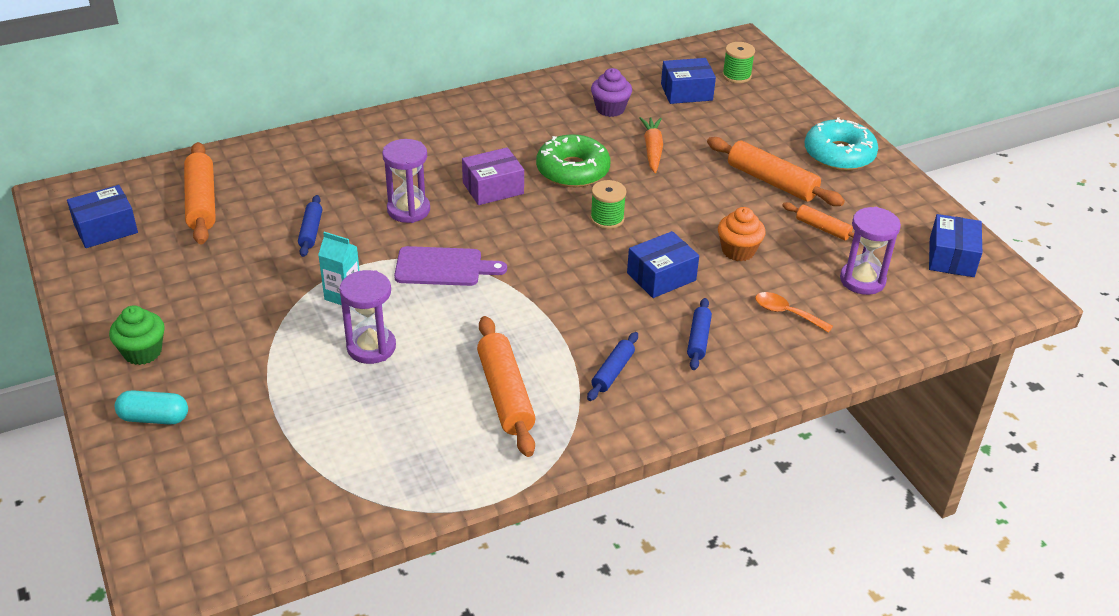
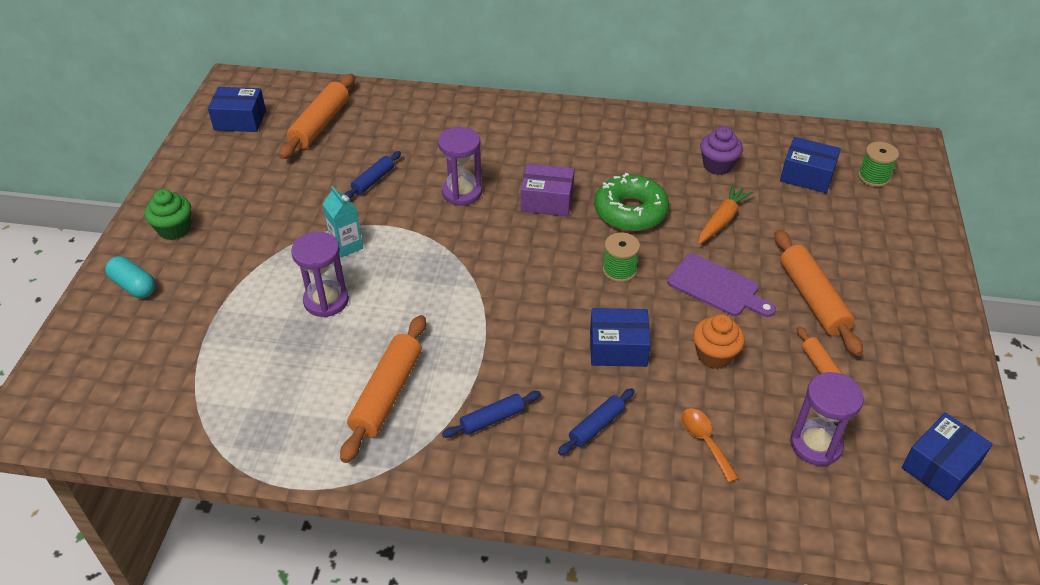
camera: 35 degrees right, 5 degrees up
(443, 267) = (443, 255): purple cutting board -> purple cutting board (717, 287)
(839, 154) = (911, 300): turquoise donut -> none

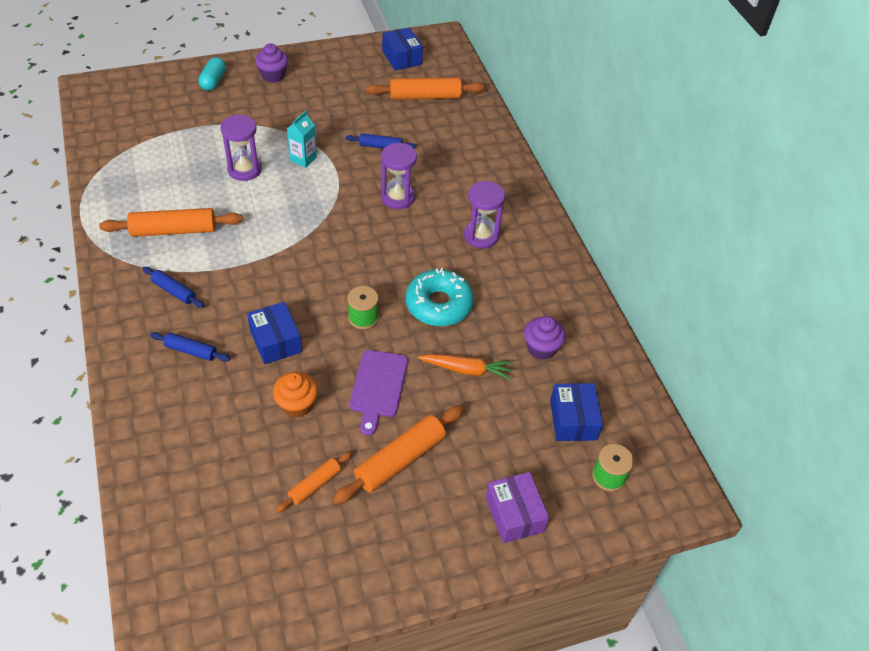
camera: 60 degrees right, 5 degrees up
(174, 229) = (273, 75): green cupcake -> purple cupcake
(547, 200) = (419, 249): purple box -> purple box (514, 514)
(630, 212) = (439, 304): green donut -> turquoise donut
(705, 441) = (202, 421): orange spoon -> none
(815, 444) = (228, 496): purple hourglass -> purple hourglass (481, 236)
(940, 466) = (240, 595): blue box -> none

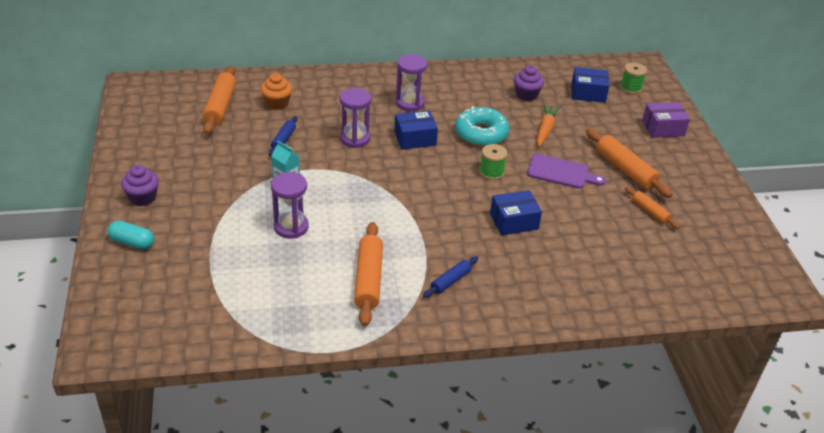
camera: 80 degrees left, 10 degrees down
(191, 351) = (522, 272): blue rolling pin -> none
(297, 405) = (578, 215): orange cupcake -> orange cupcake (277, 103)
(401, 58) = (153, 112): blue box -> blue box (415, 138)

